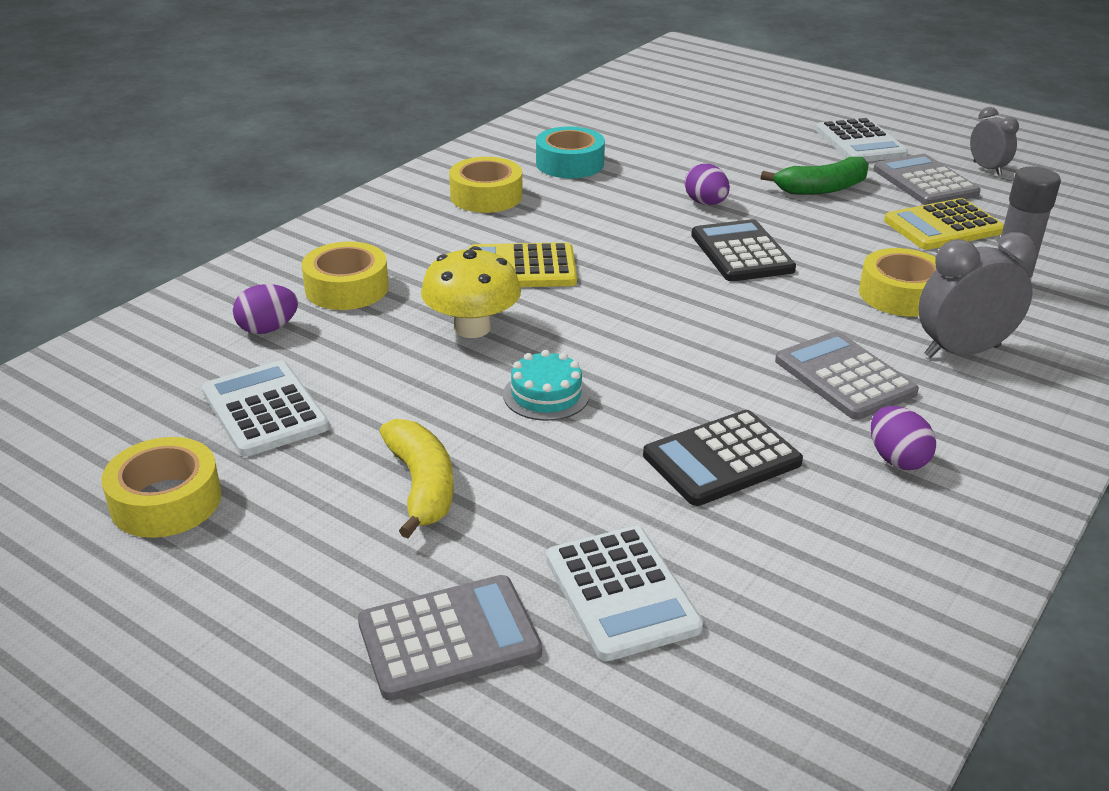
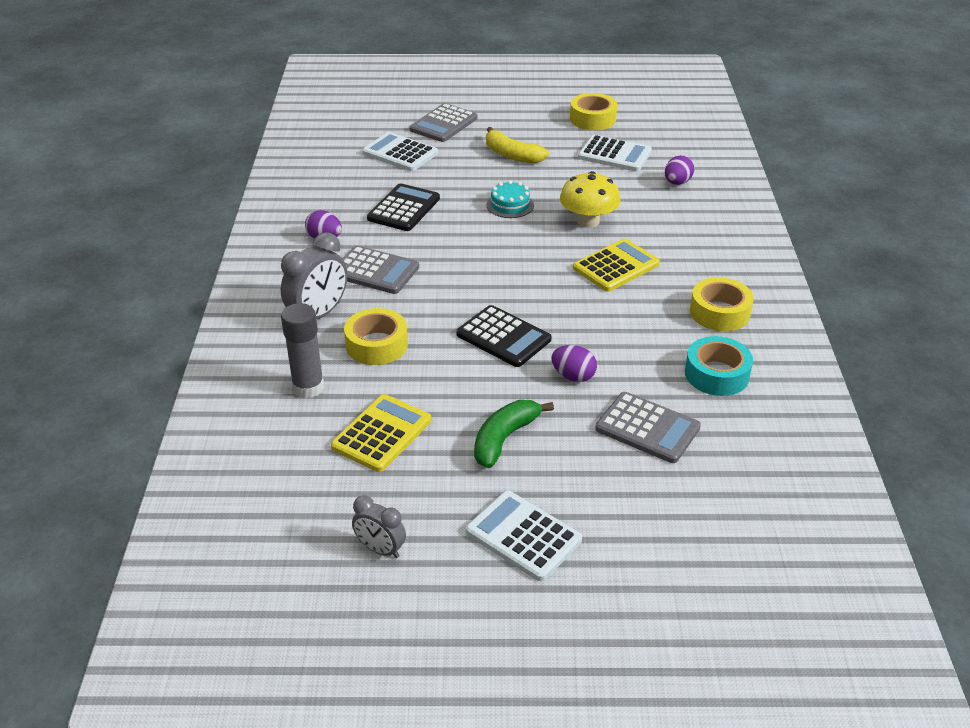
camera: 145 degrees right, 5 degrees up
(347, 288) = (681, 216): yellow tape -> none
(925, 182) = (426, 493): grey calculator -> grey calculator (647, 428)

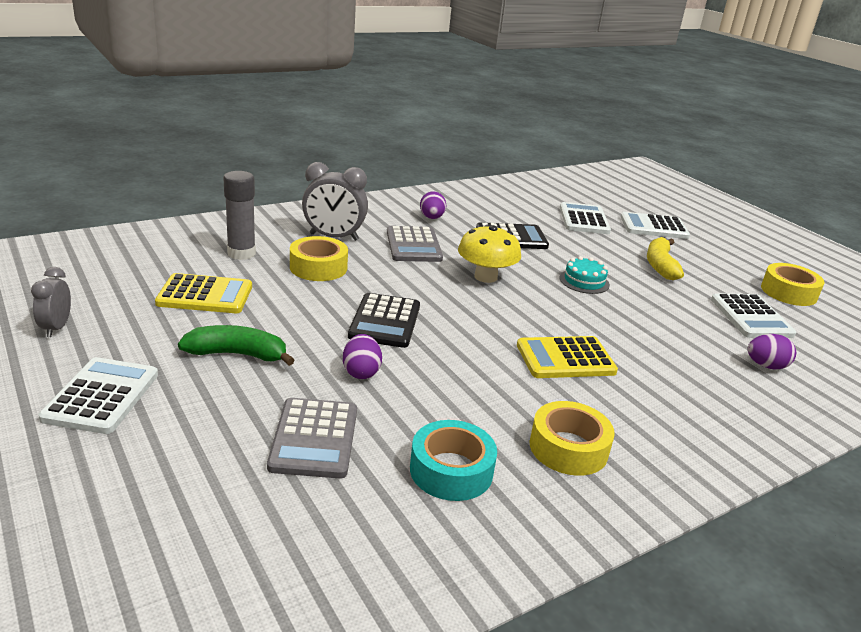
camera: 55 degrees right, 10 degrees down
(443, 124) = (654, 227): grey calculator -> white calculator
(588, 221) = (617, 326): yellow mushroom -> yellow mushroom (485, 277)
(616, 266) = (565, 359): yellow calculator -> yellow calculator turned 150 degrees clockwise

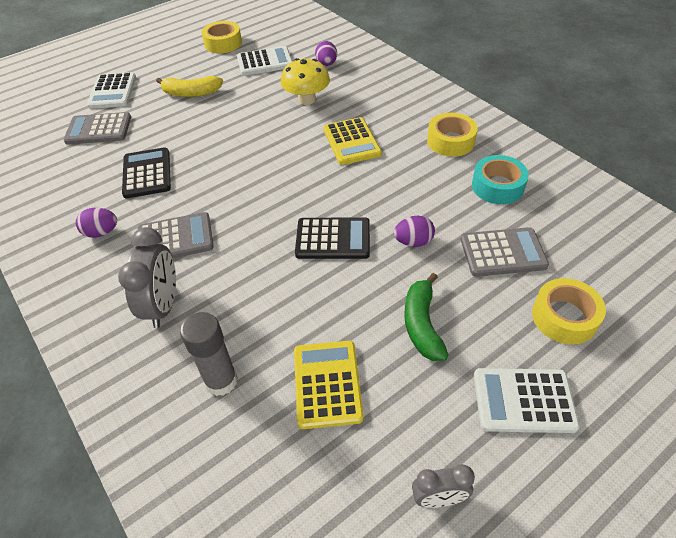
camera: 90 degrees left, 20 degrees up
(318, 267) = (241, 304): yellow tape -> yellow tape (564, 317)
(485, 277) = (234, 185): yellow mushroom -> yellow mushroom (307, 99)
(584, 219) = (98, 129): white calculator -> grey calculator
(584, 281) = (229, 131): turquoise cake -> none

